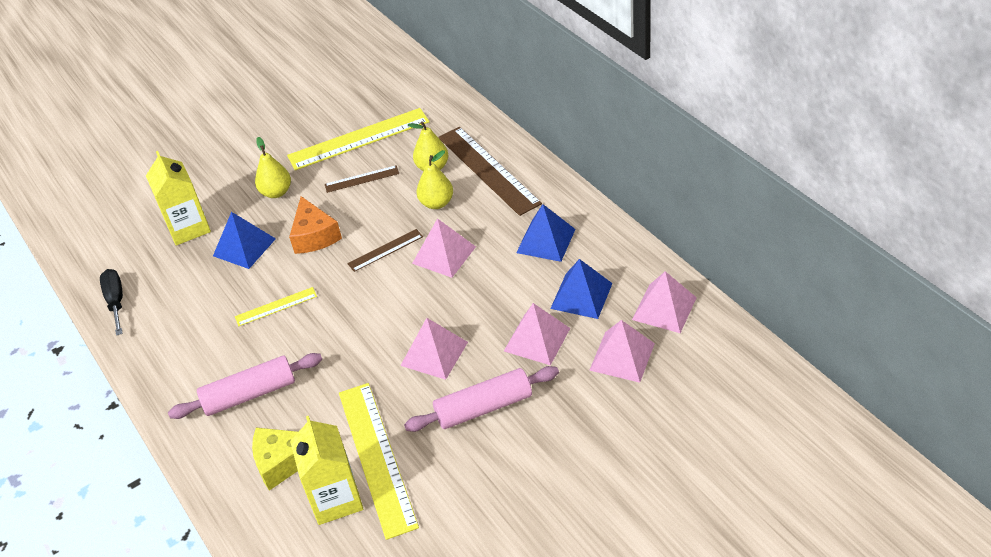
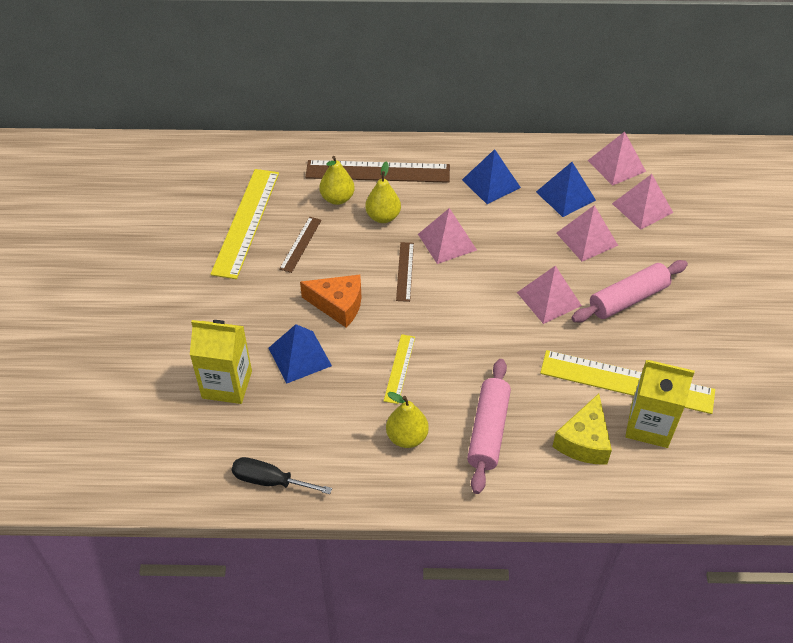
camera: 60 degrees left, 5 degrees up
(276, 192) = (251, 304): yellow pear -> yellow pear (407, 437)
(484, 407) = (628, 299): pink rolling pin -> pink rolling pin turned 45 degrees clockwise

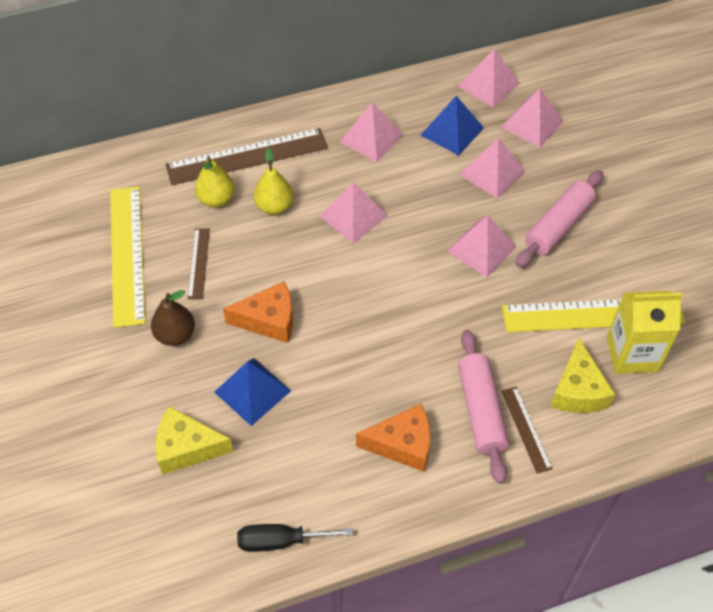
camera: 20 degrees left, 5 degrees up
(227, 384) = (187, 448): yellow carton -> yellow cheese
(257, 295) = (175, 335): none -> brown pear
(399, 368) = (363, 371): yellow ruler -> none
(405, 271) = (323, 261): brown ruler -> brown ruler (526, 429)
(407, 437) = (402, 444): yellow pear -> orange cheese
(491, 183) = (371, 138): blue pyramid -> pink pyramid

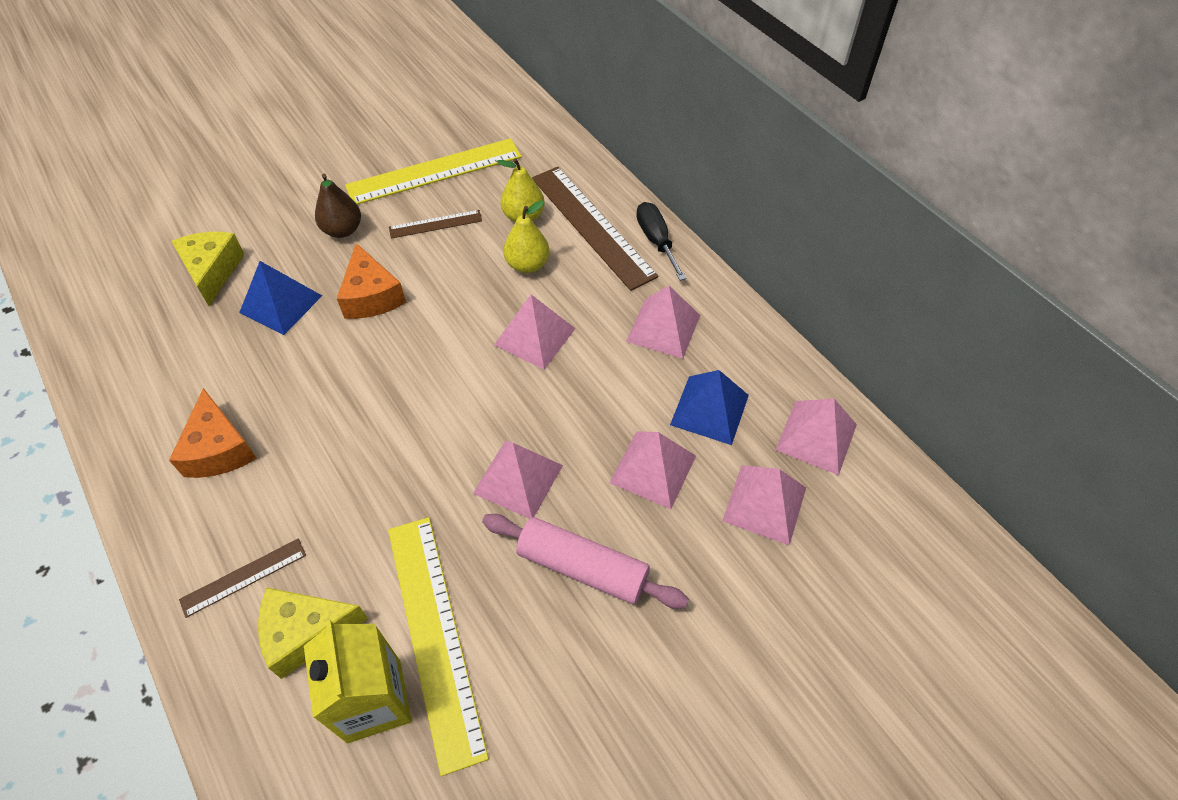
camera: 75 degrees right, 0 degrees up
(280, 541) = (106, 367): black screwdriver -> black screwdriver (656, 241)
(481, 410) = (268, 521): pink rolling pin -> none

